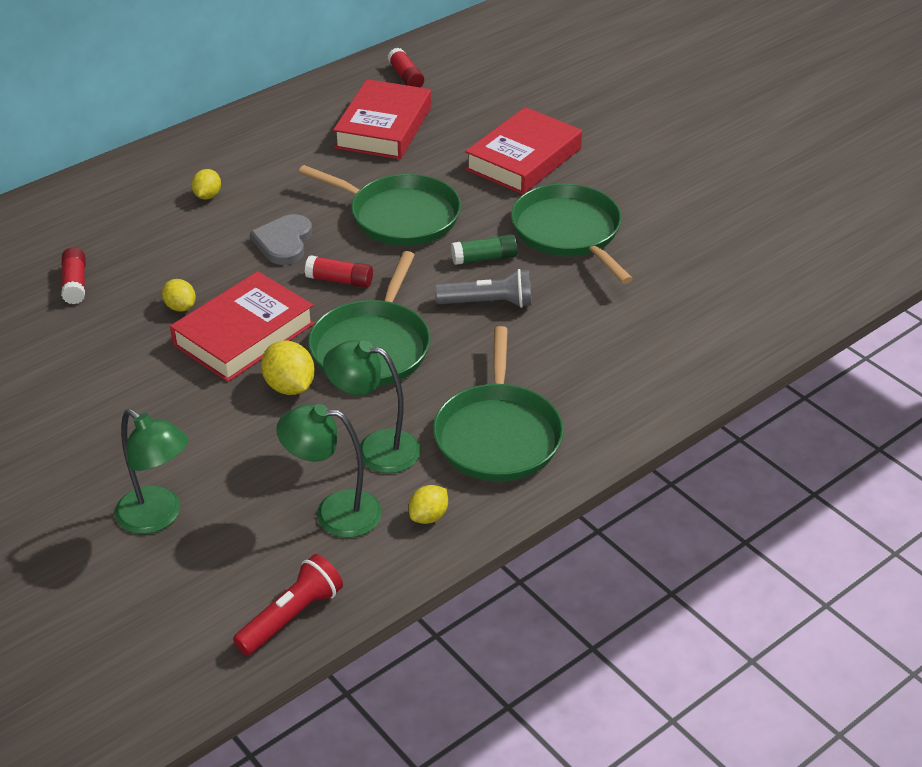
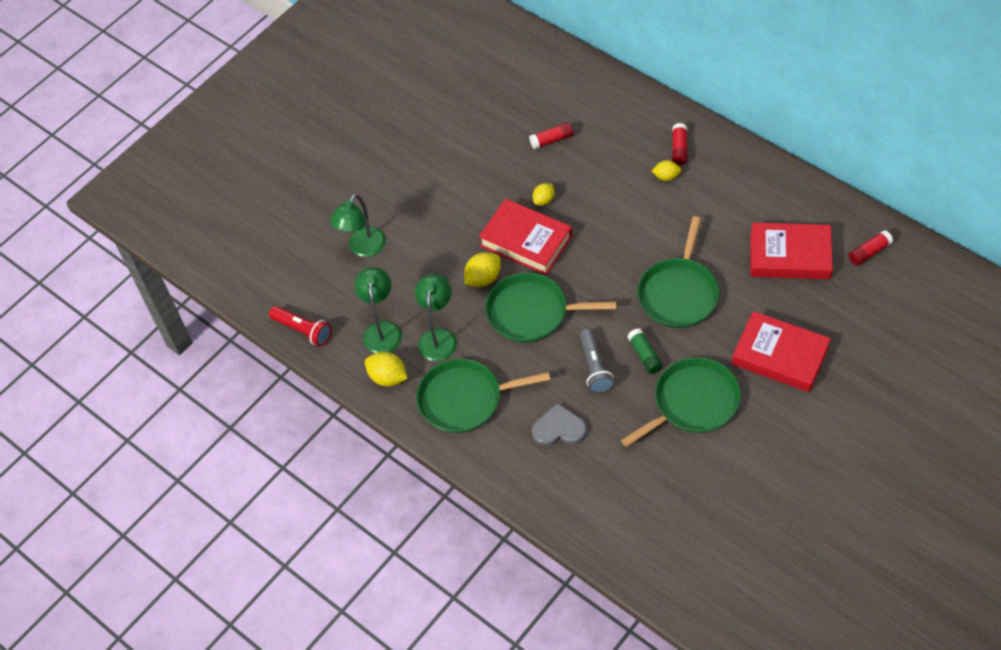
camera: 85 degrees right, 15 degrees up
(284, 242) = (627, 234): grey heart -> grey heart (559, 429)
(340, 280) = (595, 277): red glue stick -> red glue stick (679, 149)
(428, 516) = (388, 377): yellow lemon -> yellow lemon, size x1.54

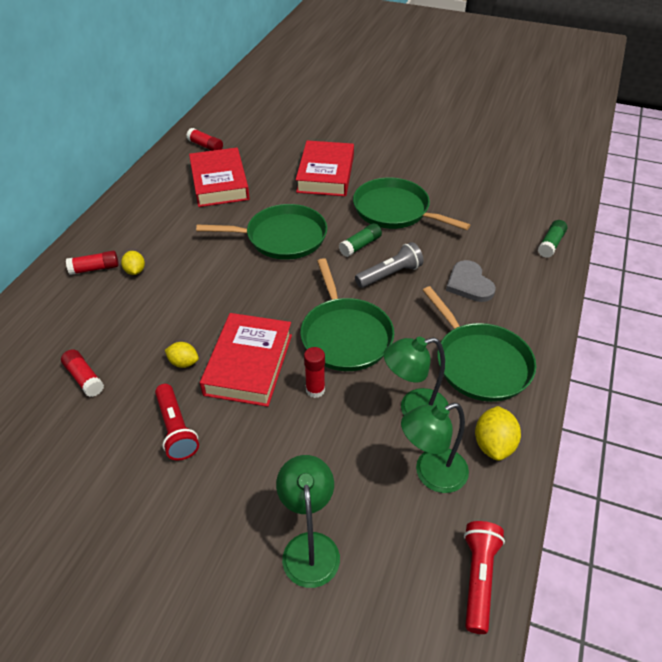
camera: 115 degrees left, 10 degrees down
(363, 248) = (309, 547): green lamp -> green lamp turned 105 degrees counterclockwise
(482, 190) = (176, 429): none -> red flashlight
(483, 278) = (315, 390): yellow lemon -> red glue stick
(590, 528) = (551, 244): none -> green glue stick

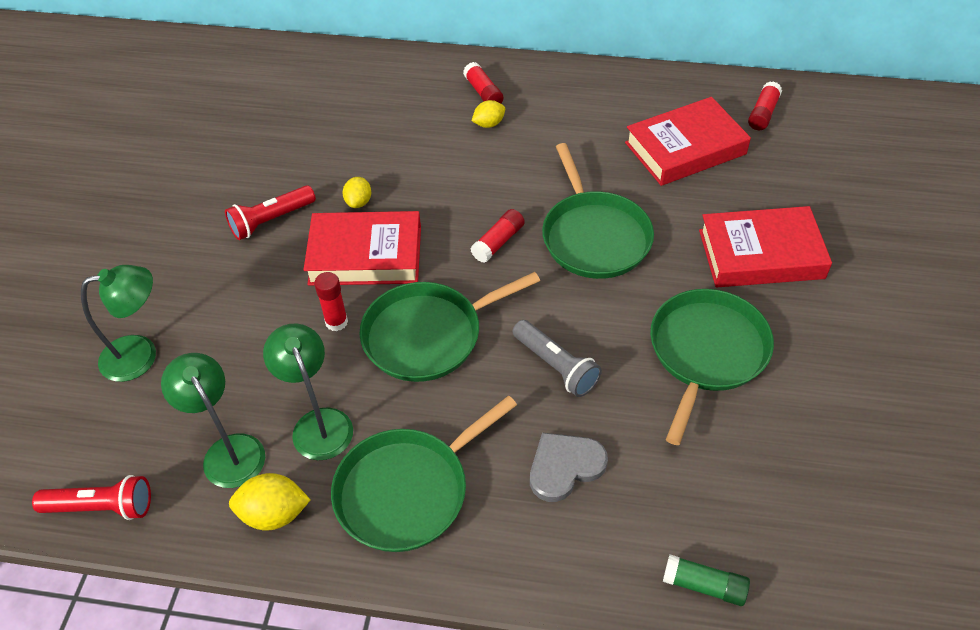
camera: 80 degrees right, 5 degrees up
(84, 378) = (326, 136): red glue stick -> red glue stick (498, 242)
(360, 245) = (607, 323): green glue stick -> none

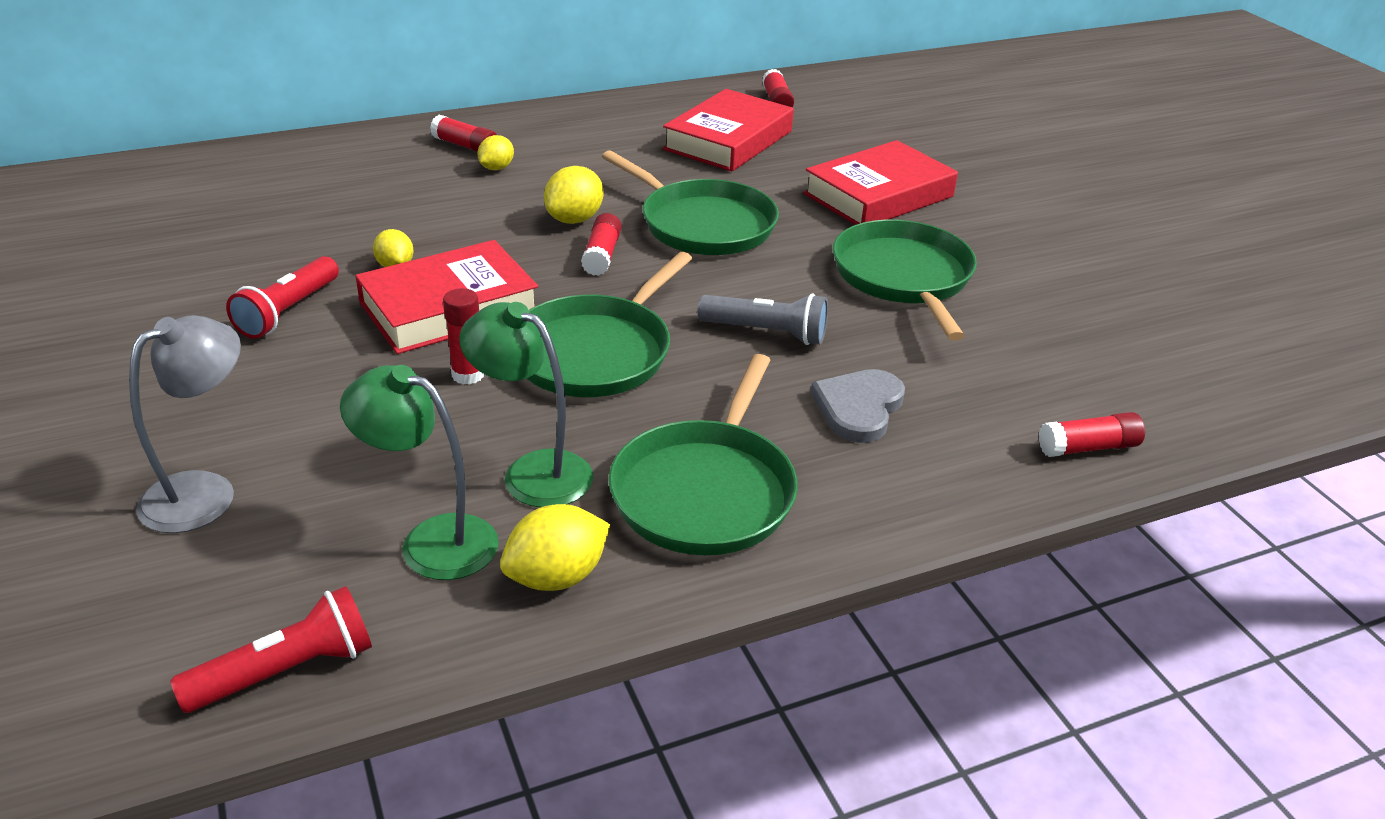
camera: 35 degrees left, 15 degrees down
(141, 355) = (205, 492): green lamp -> grey lamp
(505, 198) = (574, 219): none -> yellow lemon
(704, 585) = (1088, 448): green glue stick -> red glue stick

